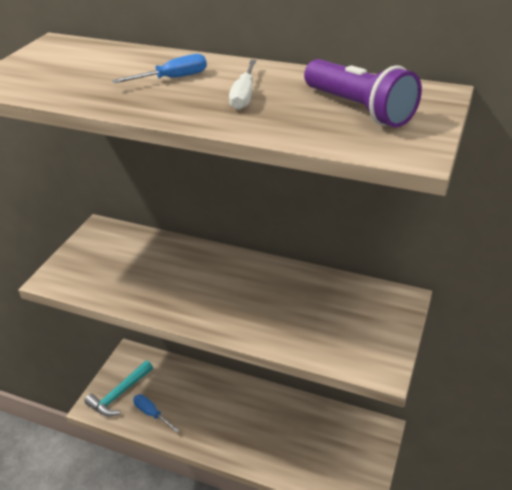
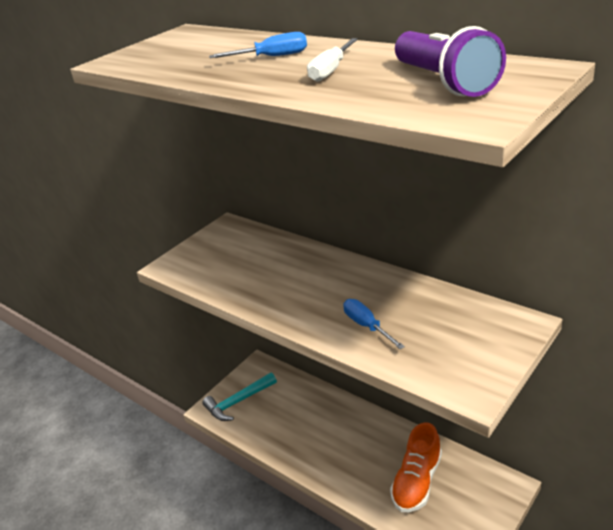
camera: 20 degrees right, 5 degrees down
(151, 413) = (264, 425): blue screwdriver -> blue screwdriver (367, 326)
(305, 440) = (417, 481): none -> orange shoe

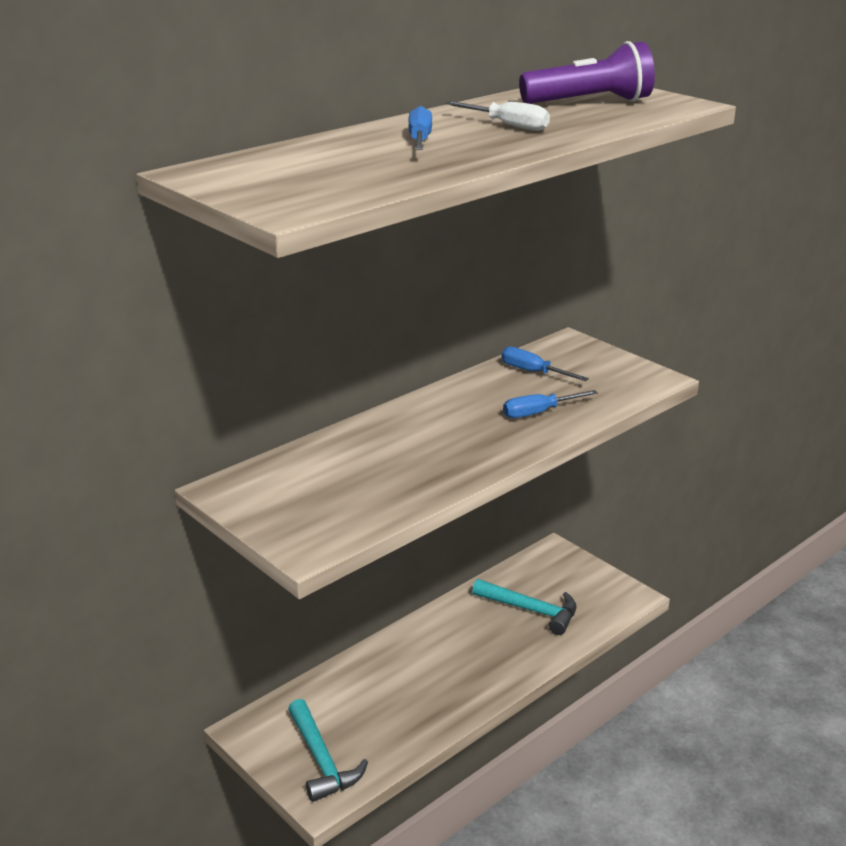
camera: 85 degrees left, 5 degrees down
(417, 481) = (531, 610): orange shoe -> turquoise hammer
(442, 311) = (533, 372): none -> blue screwdriver

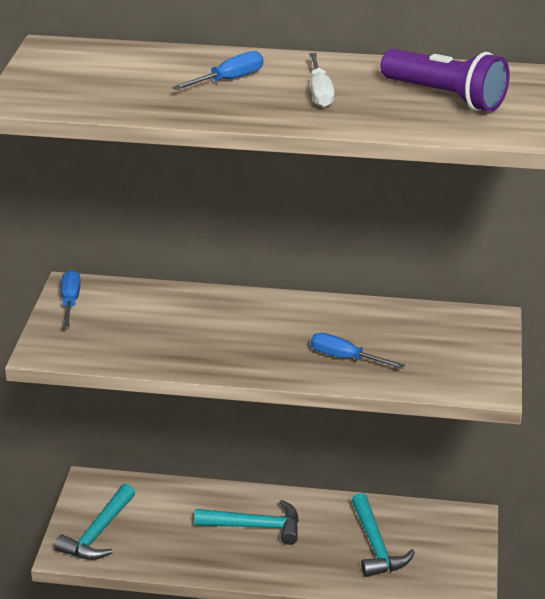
camera: 50 degrees right, 5 degrees up
(432, 660) = (255, 526): none -> turquoise hammer
(533, 372) = (409, 326): blue screwdriver -> blue screwdriver (70, 302)

